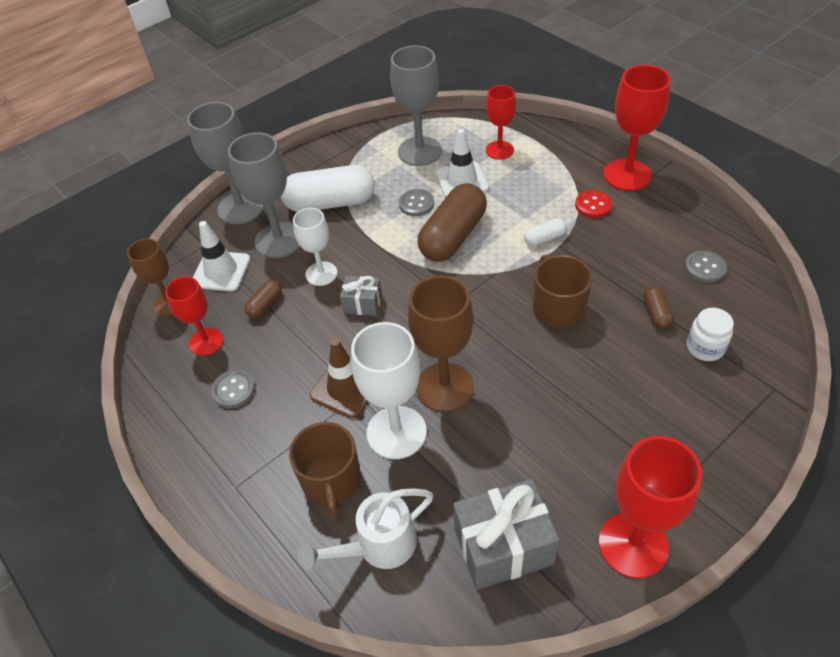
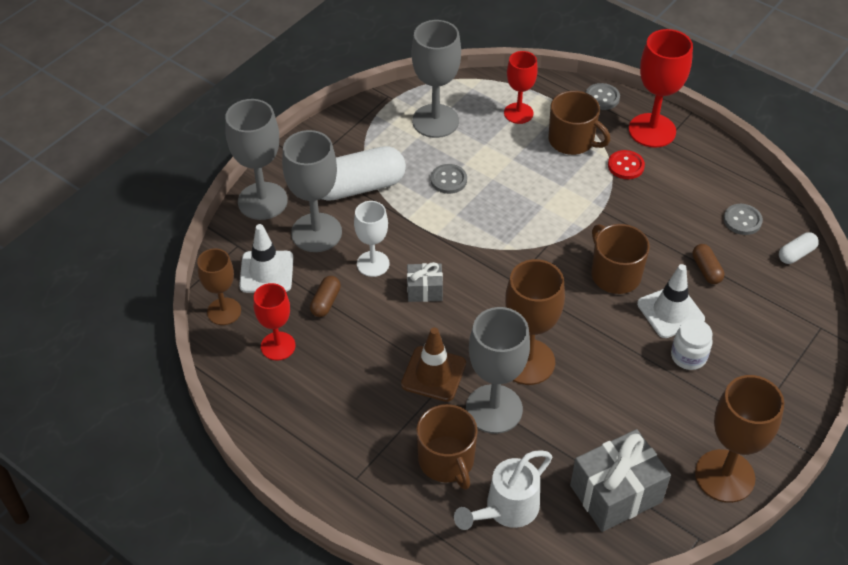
camera: 15 degrees left, 0 degrees up
(233, 390) = (323, 390): grey button -> grey button (602, 98)
(396, 432) = (494, 409): white goblet -> grey goblet
(453, 236) = (495, 211): brown capsule -> none
(462, 181) = (488, 151): white traffic cone -> white traffic cone (670, 312)
(544, 238) = (586, 205): white capsule -> white capsule (796, 254)
(545, 178) = (572, 141): none -> brown mug
(633, 544) = (724, 476): red goblet -> brown goblet
(705, 347) = (755, 297): white jar -> white jar (688, 356)

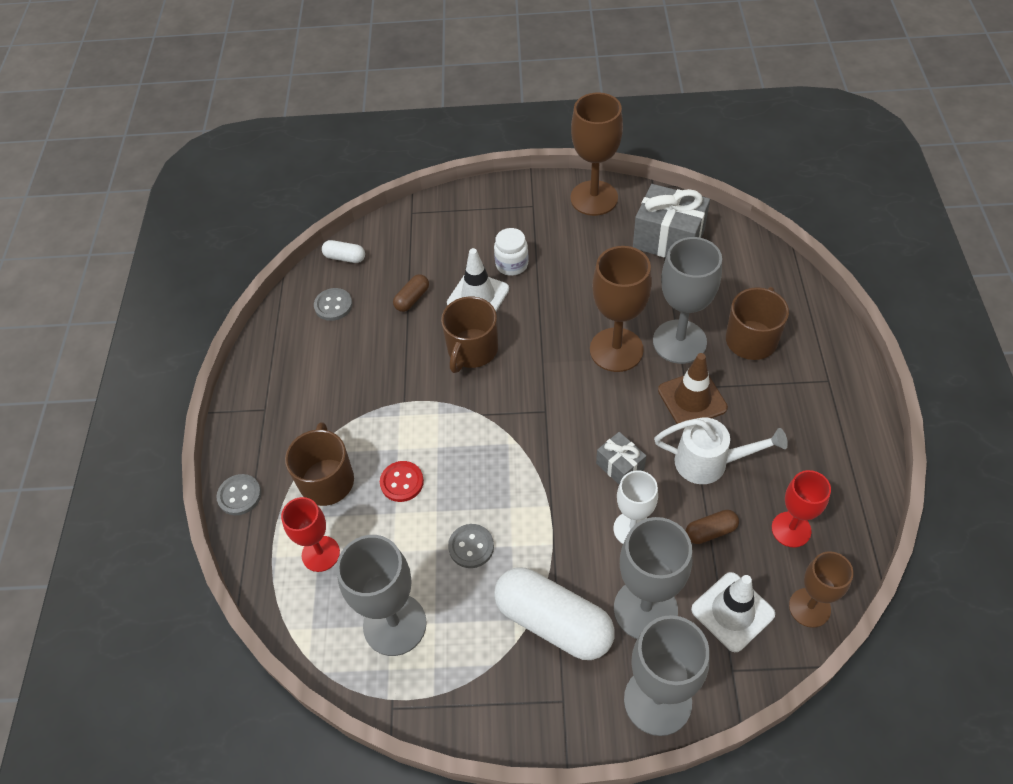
camera: 125 degrees left, 5 degrees up
(506, 509) = (746, 284): white watering can -> white watering can (709, 462)
(626, 166) = (329, 418): red button -> red button (402, 482)
(652, 130) = (261, 427): red goblet -> none

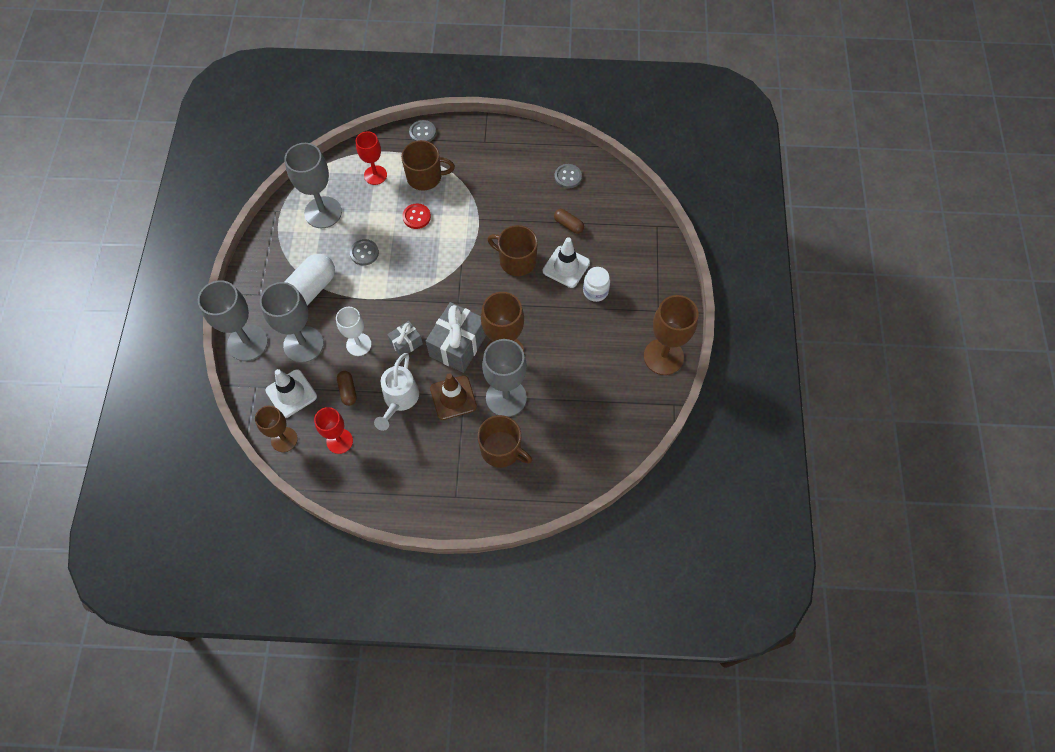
camera: 90 degrees right, 10 degrees up
(345, 257) = (613, 183): white capsule -> none
(668, 239) = (612, 406): grey gift -> grey gift (458, 345)

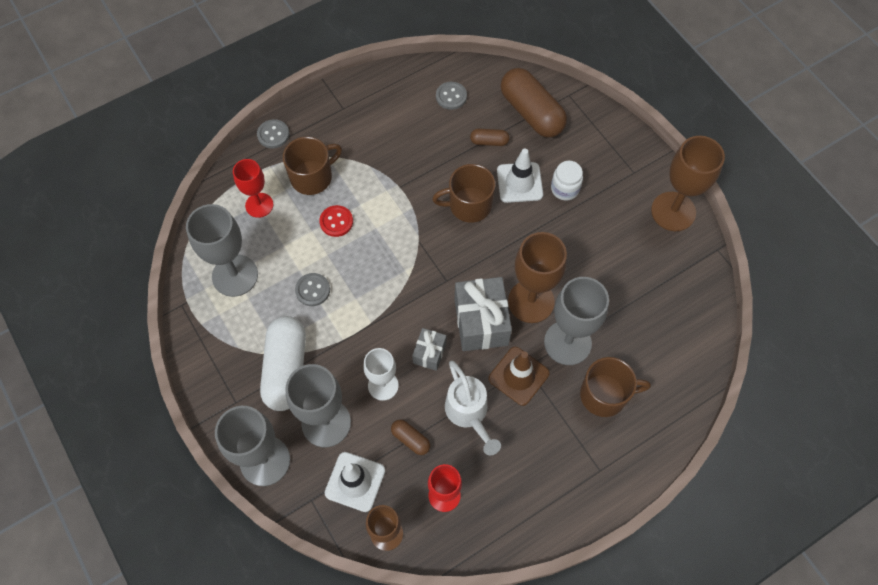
camera: 35 degrees left, 0 degrees up
(617, 222) = (531, 113): none -> brown capsule

